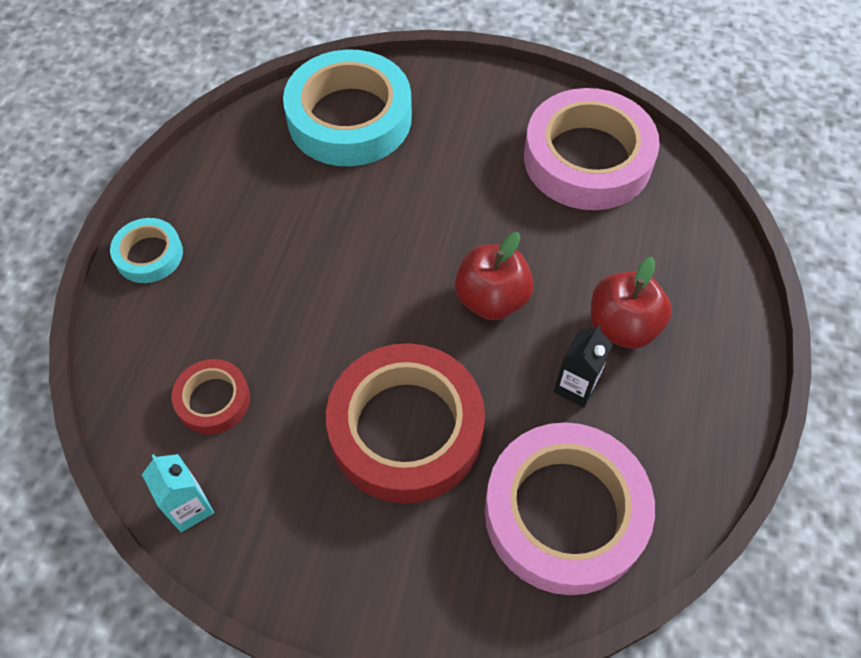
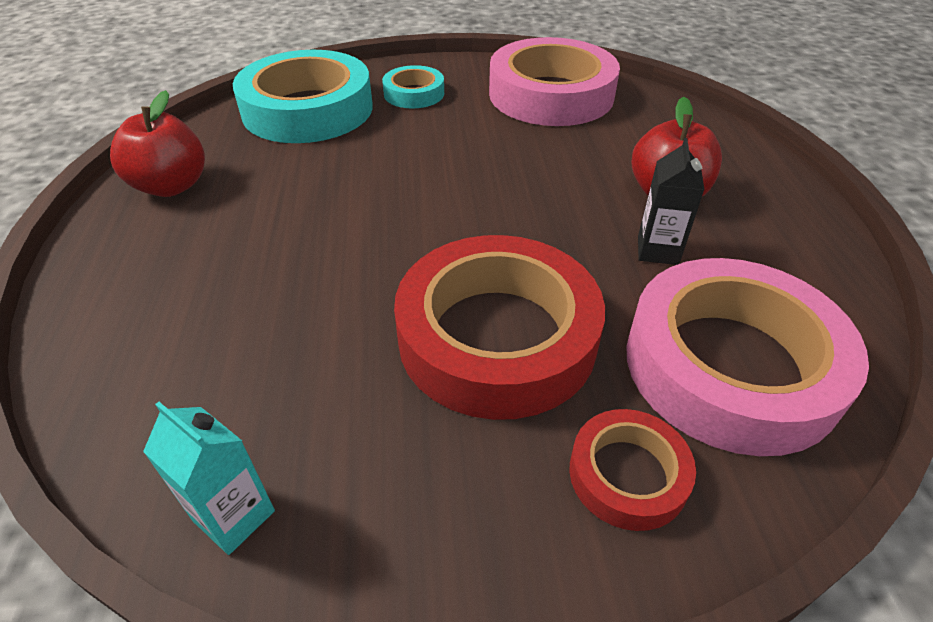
camera: 20 degrees left, 15 degrees down
(149, 255) = (104, 254): turquoise tape -> turquoise tape (414, 93)
(213, 400) = (231, 375): red tape -> red tape (627, 474)
(491, 299) = (525, 203): red apple -> red apple (171, 186)

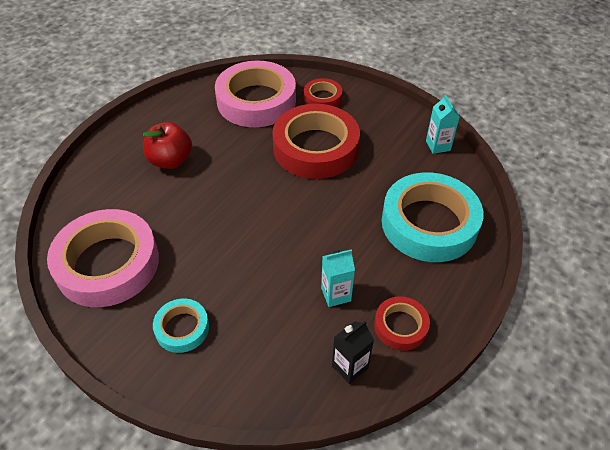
camera: 140 degrees left, 5 degrees up
(171, 186) = (400, 326): red apple -> red tape
(276, 176) = (336, 294): none -> turquoise carton
(308, 109) = (267, 360): turquoise tape -> turquoise tape (429, 223)
(657, 250) = (217, 142): black carton -> black carton (350, 367)

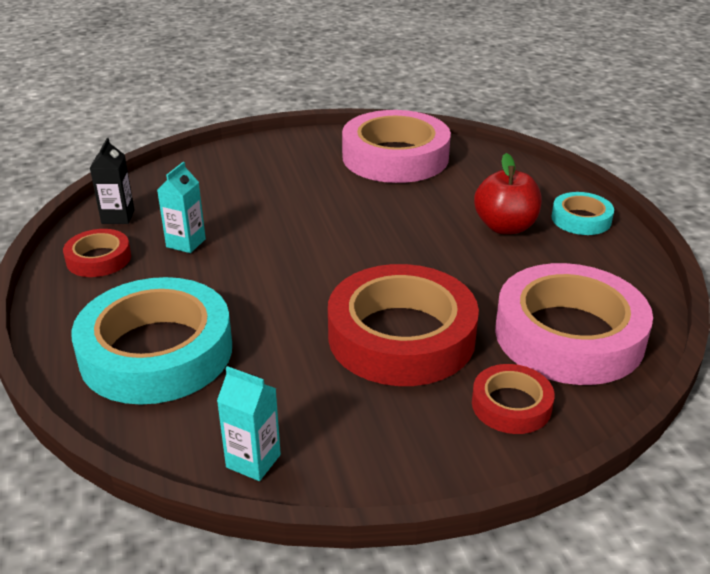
camera: 130 degrees right, 15 degrees down
(182, 328) = (278, 165): turquoise tape -> turquoise tape (581, 219)

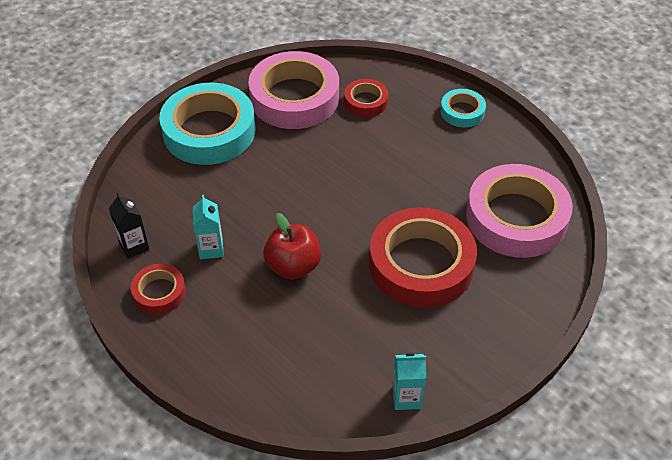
camera: 30 degrees left, 15 degrees up
(156, 352) = (277, 350): turquoise tape -> turquoise tape (209, 131)
(505, 227) = (419, 139): red apple -> red apple (293, 266)
(511, 405) = (518, 286): red tape -> red tape (366, 101)

